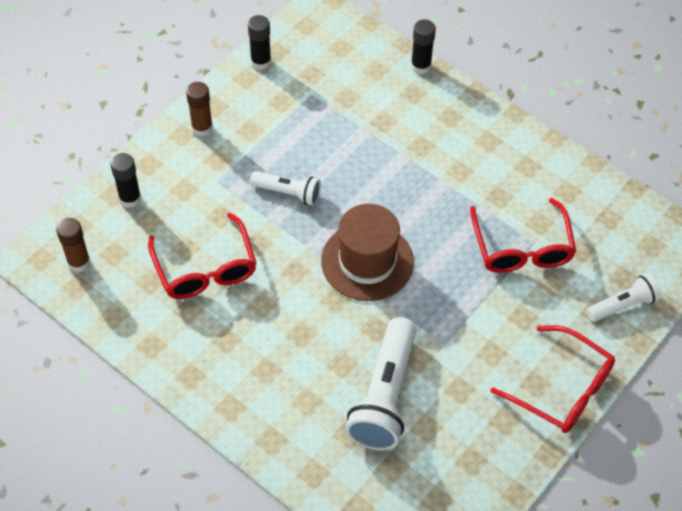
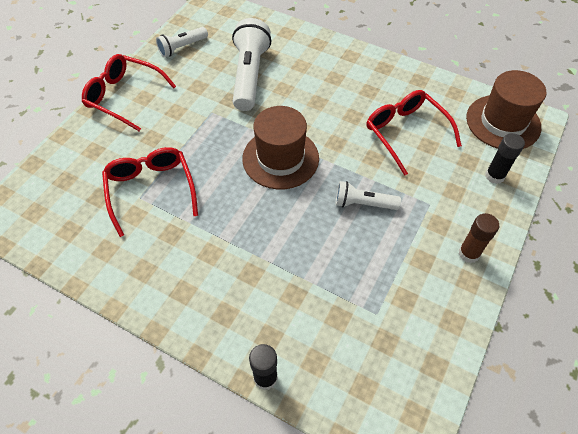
camera: 170 degrees right, 0 degrees up
(79, 262) = (503, 122): brown glue stick -> brown hat
(261, 62) = (446, 347): black glue stick -> none
(623, 305) = (69, 158): white flashlight -> white flashlight (182, 47)

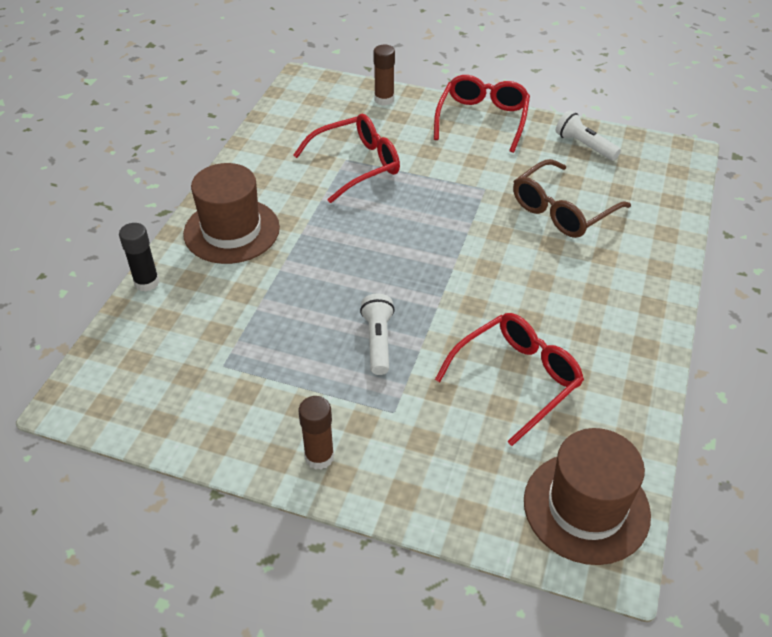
camera: 80 degrees right, 10 degrees down
(63, 157) = (384, 99): none -> brown glue stick
(250, 75) = (562, 210): white flashlight -> brown glasses
(280, 158) = (430, 257): brown hat -> brown hat (231, 231)
(494, 176) = (465, 492): black glue stick -> none

